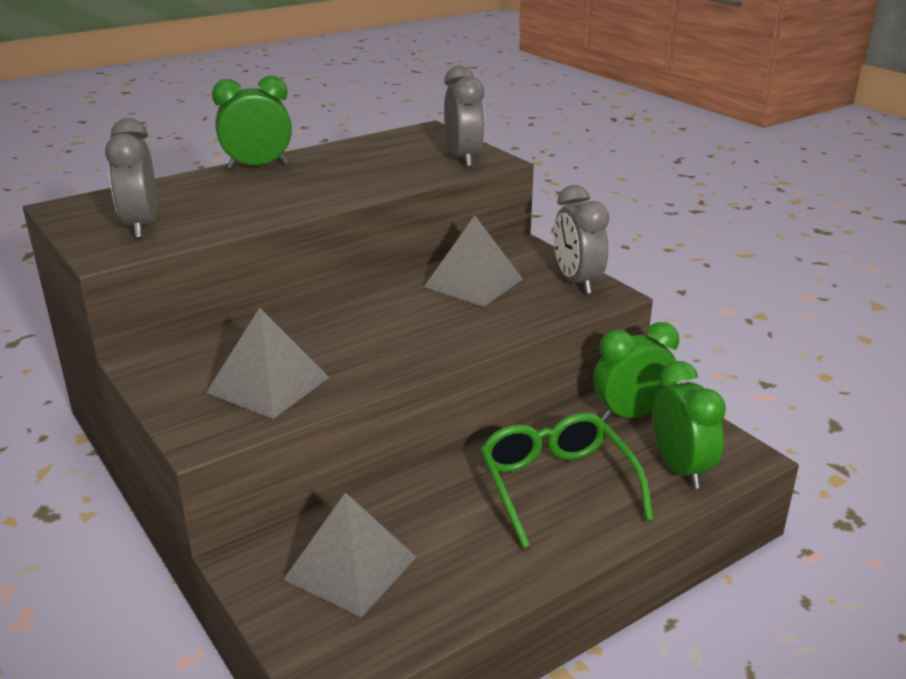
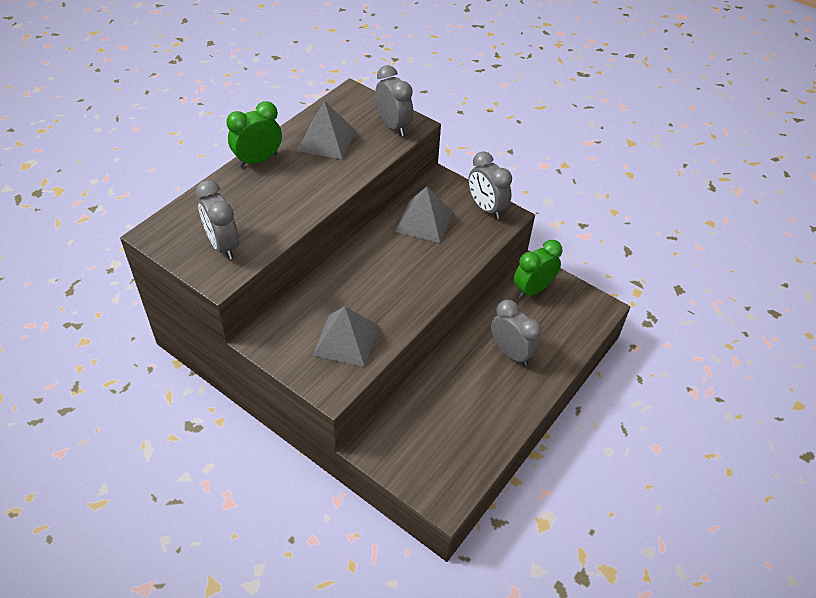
camera: 20 degrees left, 20 degrees up
(350, 568) = (426, 436): grey pyramid -> grey pyramid (326, 140)
(557, 485) = (511, 353): green glasses -> grey clock
(680, 469) = (572, 325): green clock -> none

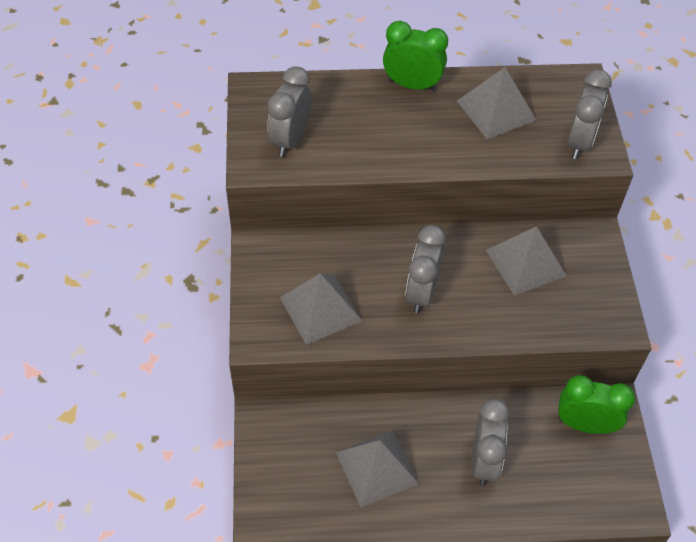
camera: 50 degrees right, 5 degrees up
(464, 409) = (376, 468): none -> grey pyramid
(486, 208) = (606, 300): grey clock -> grey clock (421, 293)

